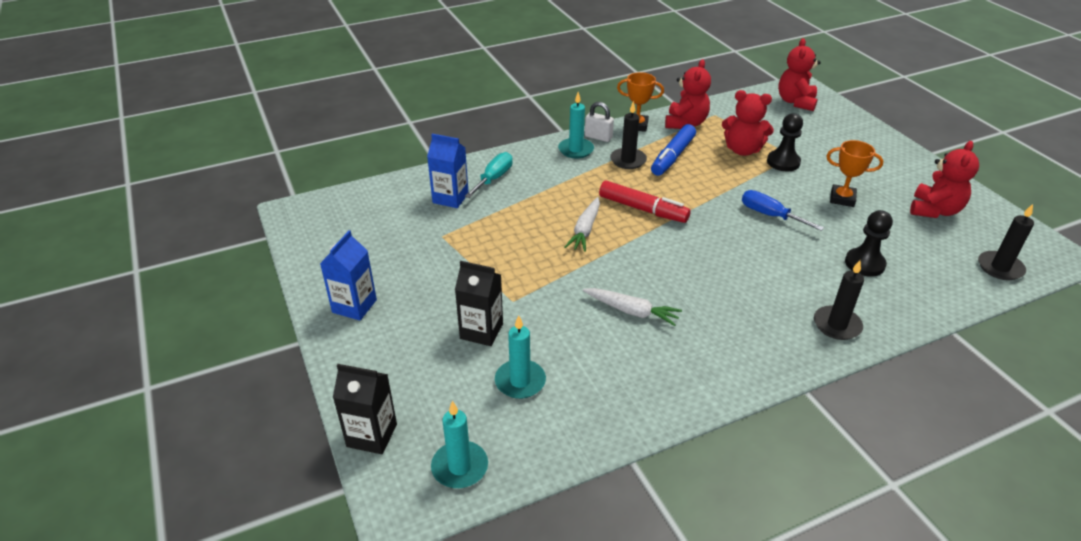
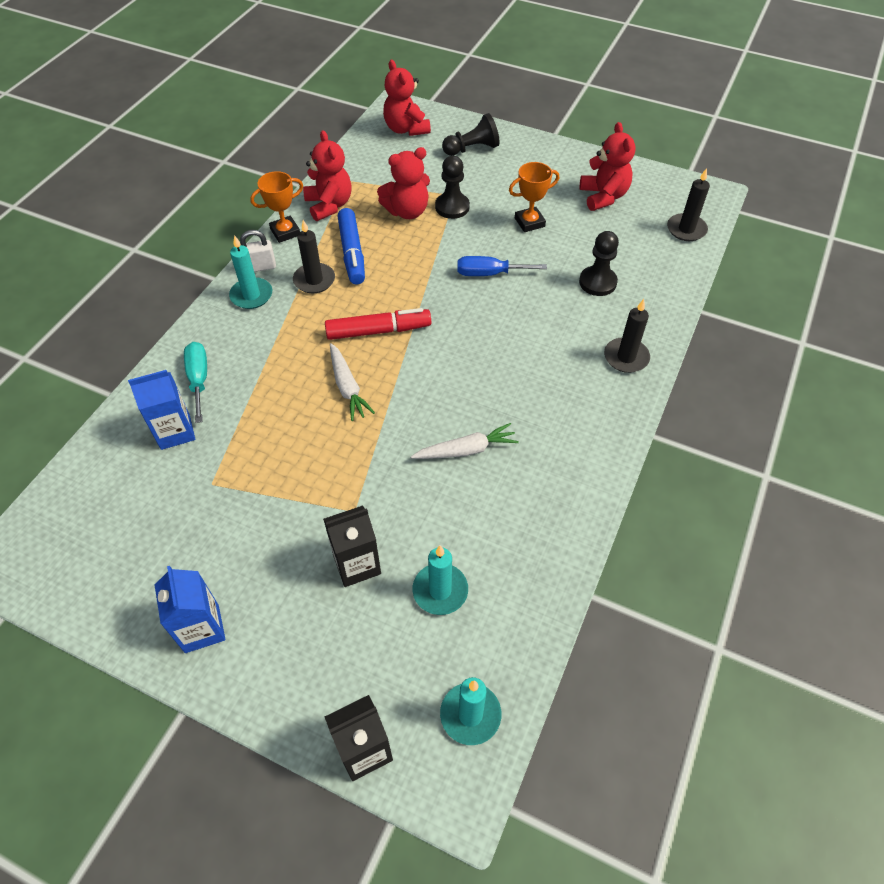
camera: 40 degrees left, 15 degrees up
(840, 134) = (472, 149): none -> black pawn

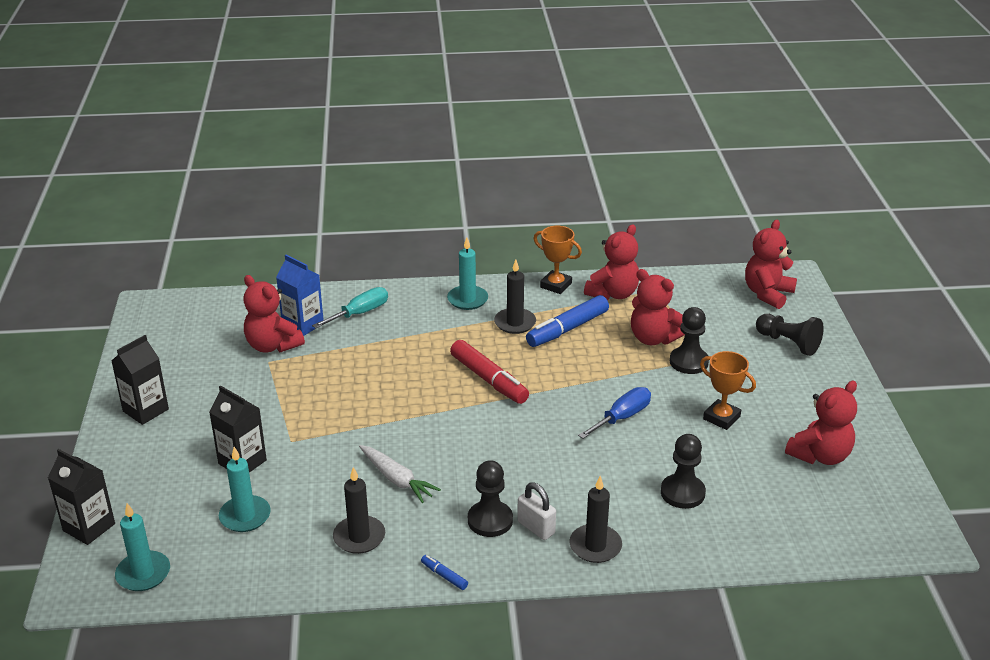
camera: 60 degrees right, 20 degrees down
(188, 470) = (272, 345): none -> red teddy bear
(202, 628) = (145, 410): blue carton -> black carton
(260, 267) = (502, 290): white padlock -> white padlock (536, 528)
(347, 387) = (412, 388): white carrot -> none
(489, 274) = (622, 417): blue screwdriver -> blue screwdriver turned 75 degrees clockwise
(559, 408) = (490, 520): none -> black pawn
(607, 466) = (444, 576): none -> blue marker
(686, 229) = (837, 535): black candle -> black candle (359, 537)

